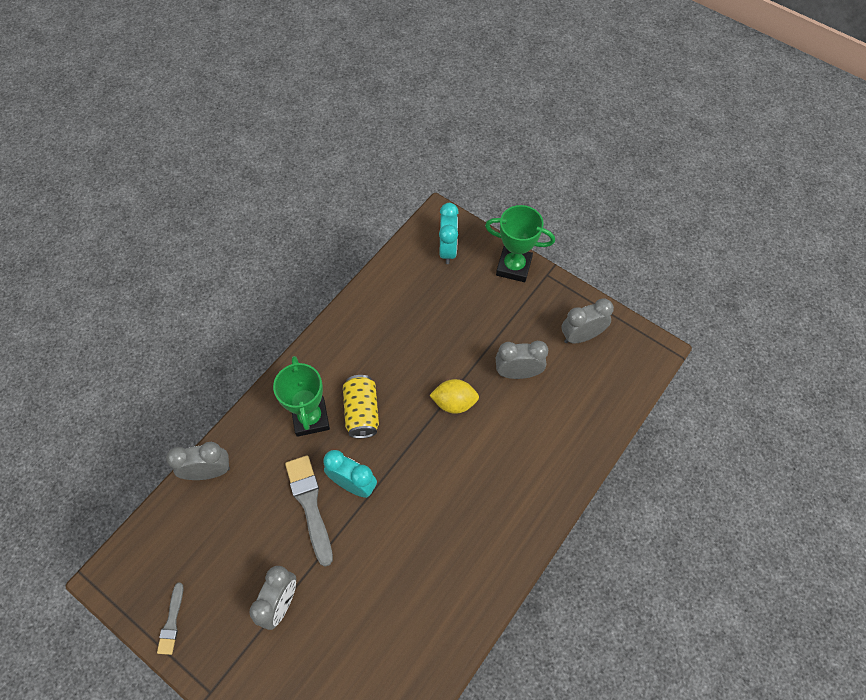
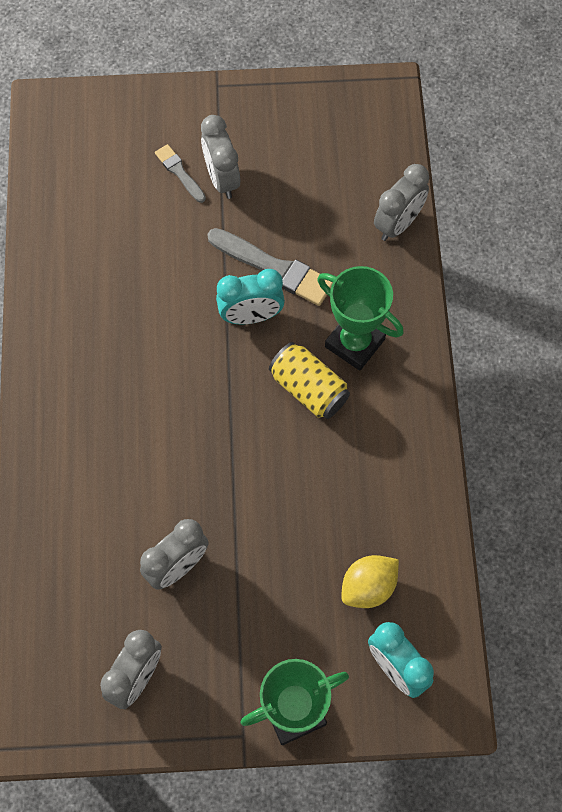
camera: 140 degrees right, 5 degrees up
(172, 622) = (299, 102): grey brush -> grey brush (179, 172)
(454, 402) = (221, 475): yellow lemon -> yellow lemon (368, 587)

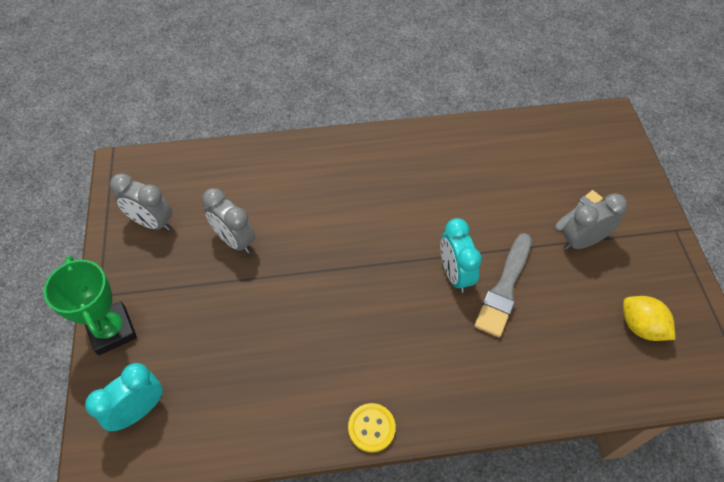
camera: 85 degrees right, 10 degrees down
(309, 389) = (392, 324): yellow can -> none
(355, 343) = (442, 360): green trophy -> none
(368, 587) = (212, 383): yellow lemon -> yellow lemon (640, 326)
(398, 224) = (577, 393): grey clock -> none
(425, 421) = (371, 428): none -> yellow button

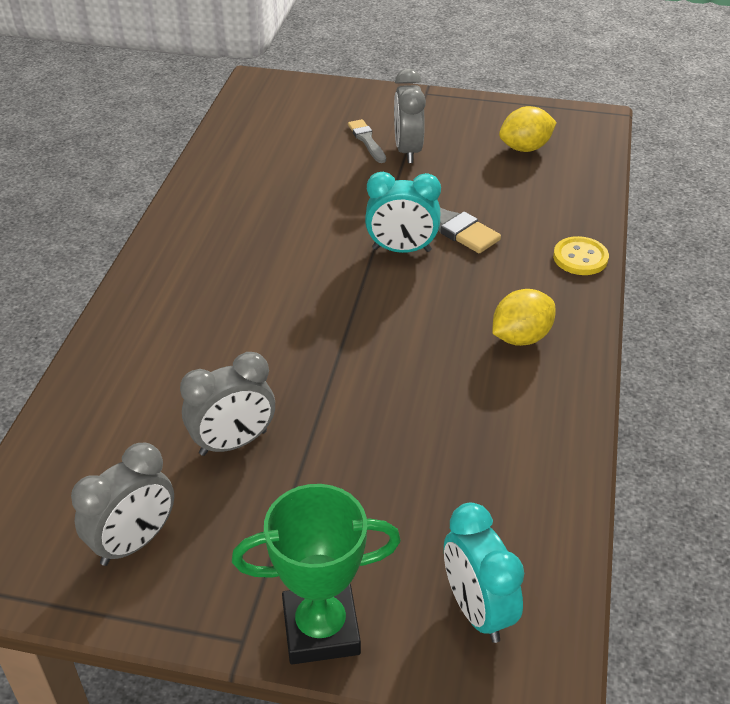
camera: 70 degrees left, 15 degrees down
(371, 428) = (577, 368): yellow button -> yellow button (580, 258)
(390, 380) = (521, 337): none -> yellow lemon

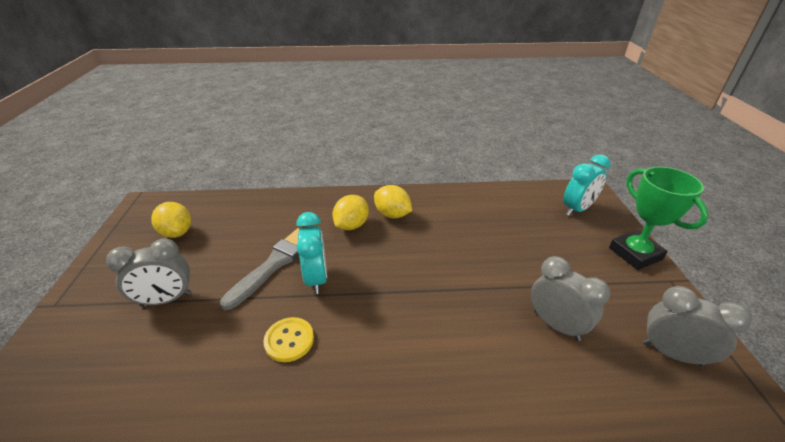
camera: 105 degrees left, 5 degrees down
(367, 140) = (138, 334): grey brush -> none
(502, 290) = (351, 225): none -> yellow lemon
(580, 258) = (312, 200): yellow button -> yellow button (289, 340)

